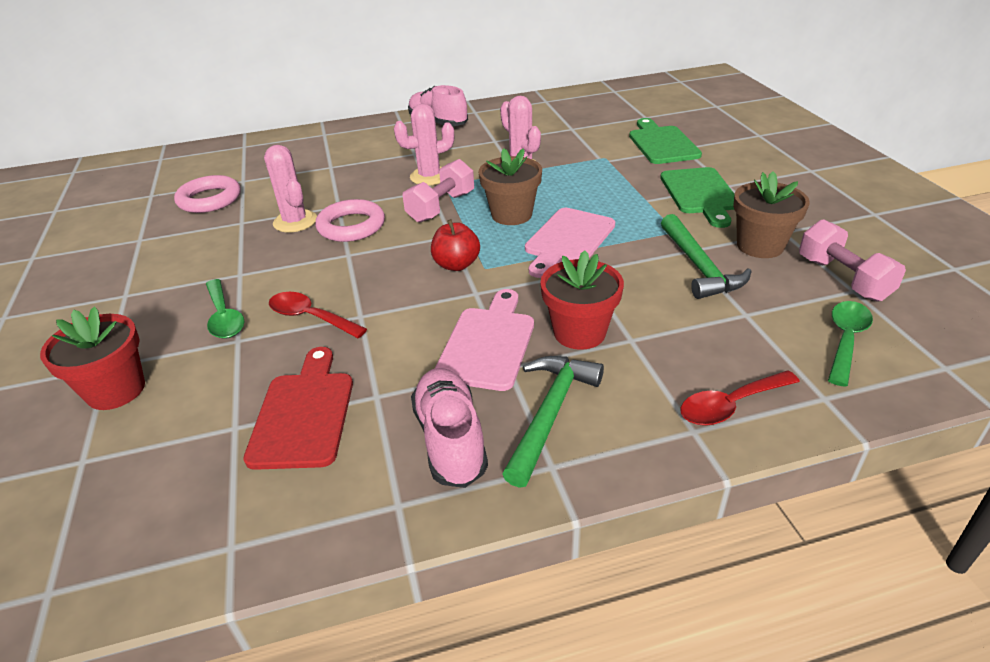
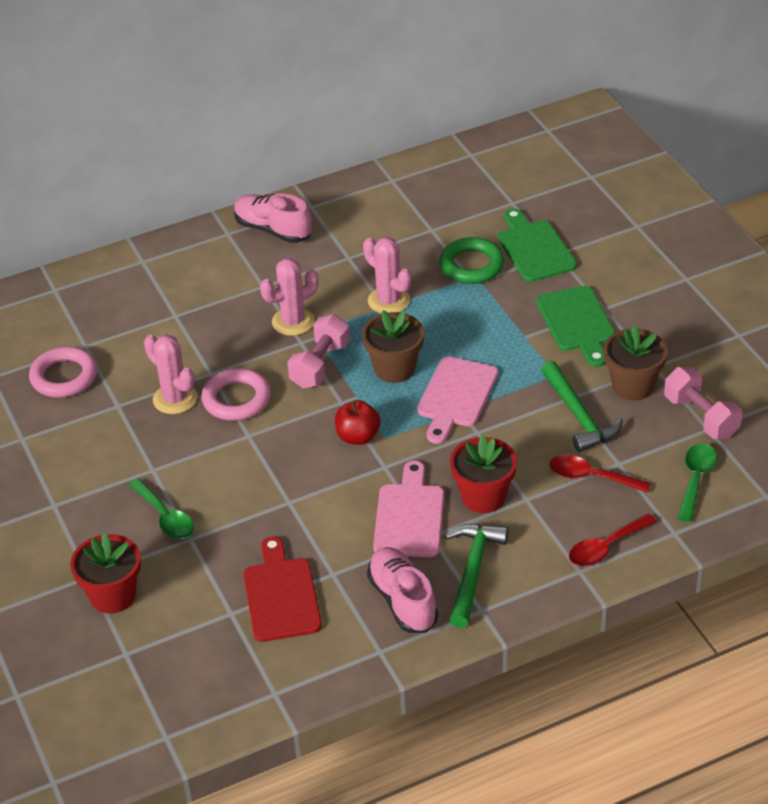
camera: 10 degrees left, 5 degrees up
(310, 317) = (244, 508): red spoon -> red spoon (591, 477)
(602, 151) = (471, 265): none -> green ring

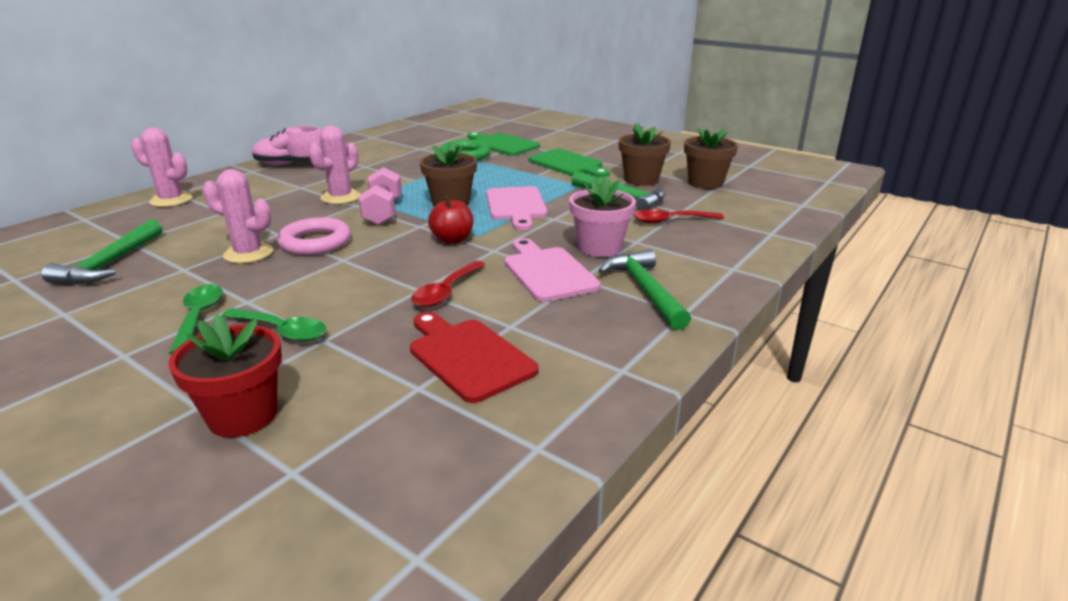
camera: 30 degrees left, 15 degrees down
(64, 377) = (110, 263): pink ring -> green hammer
(389, 301) = (415, 177): pink cactus -> pink cactus (171, 200)
(402, 600) = (603, 326): pink shoe -> none
(483, 497) = (599, 248): red flower pot -> pink flower pot
(606, 547) = (734, 251): red spoon -> red spoon (446, 292)
(695, 479) = (745, 207): green spoon -> green spoon (198, 317)
(701, 417) = (705, 183): pink dumbbell -> brown flower pot

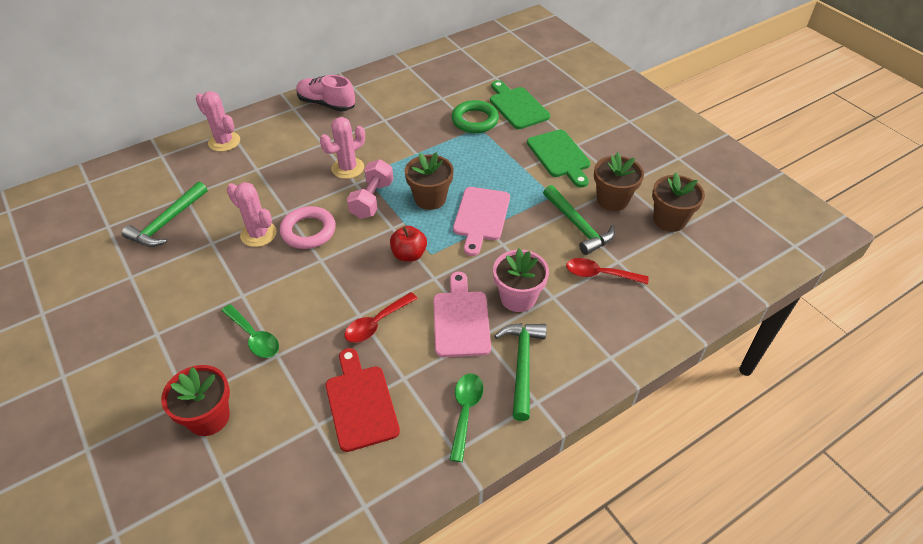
camera: 20 degrees right, 20 degrees up
(198, 317) = (208, 305): green spoon -> green spoon (465, 411)

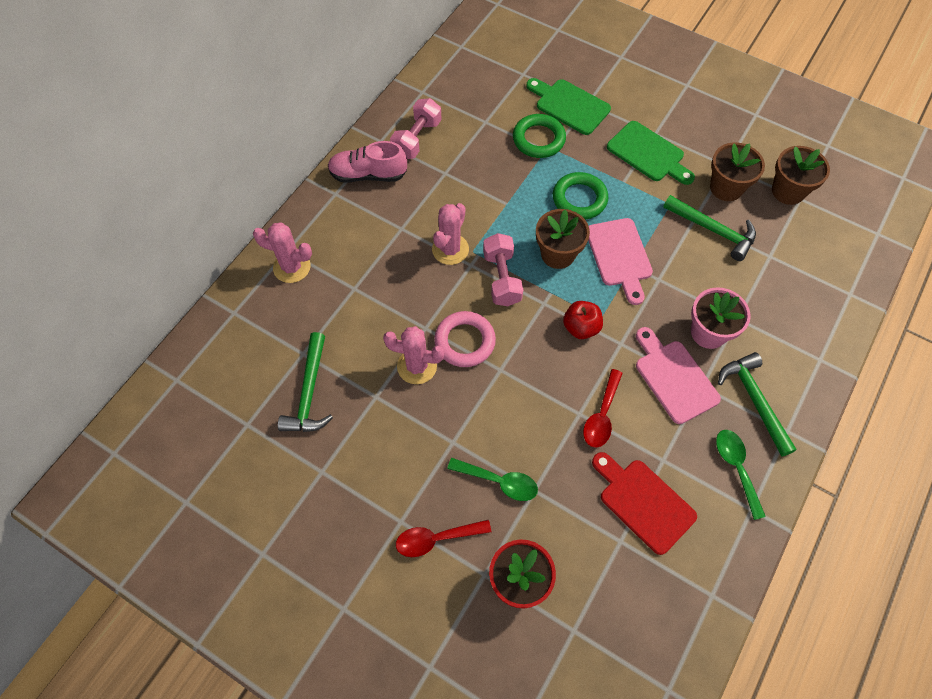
camera: 25 degrees left, 15 degrees up
(380, 93) = (417, 139): none -> pink dumbbell
(477, 168) = (579, 199): none -> green ring
(599, 274) = (762, 277): red spoon -> red spoon (436, 539)

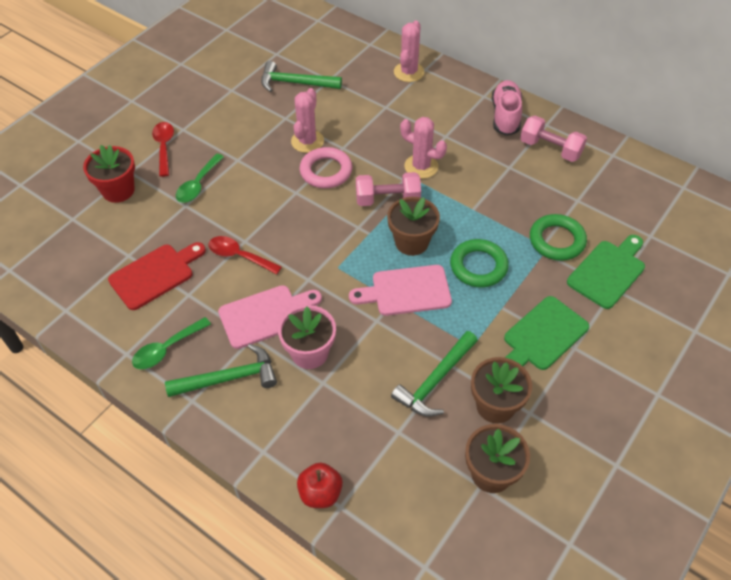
camera: 95 degrees right, 10 degrees down
(581, 327) = (329, 251): red apple -> red apple (320, 493)
(736, 468) = (166, 349): green spoon -> green spoon turned 150 degrees clockwise

